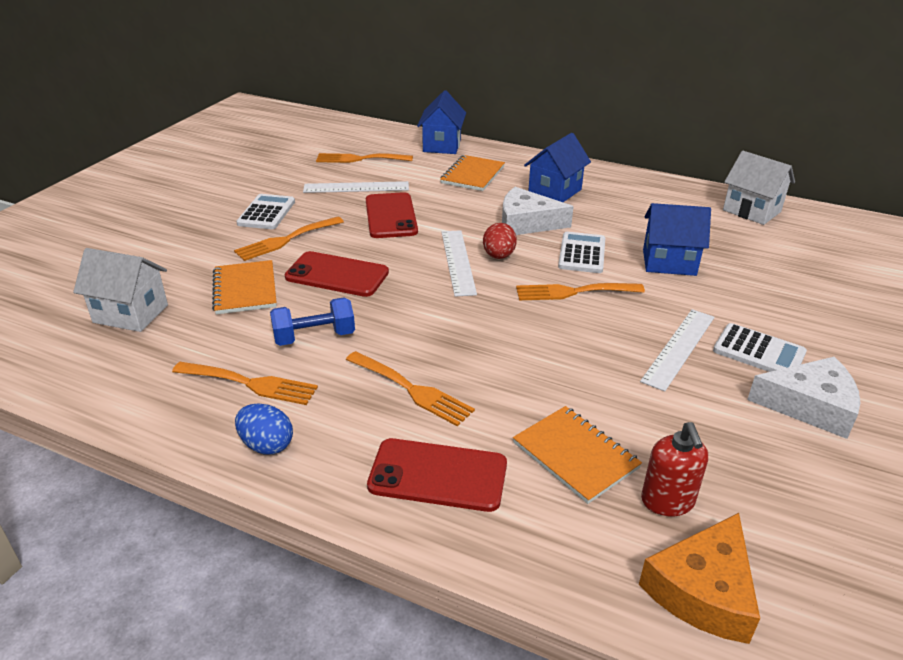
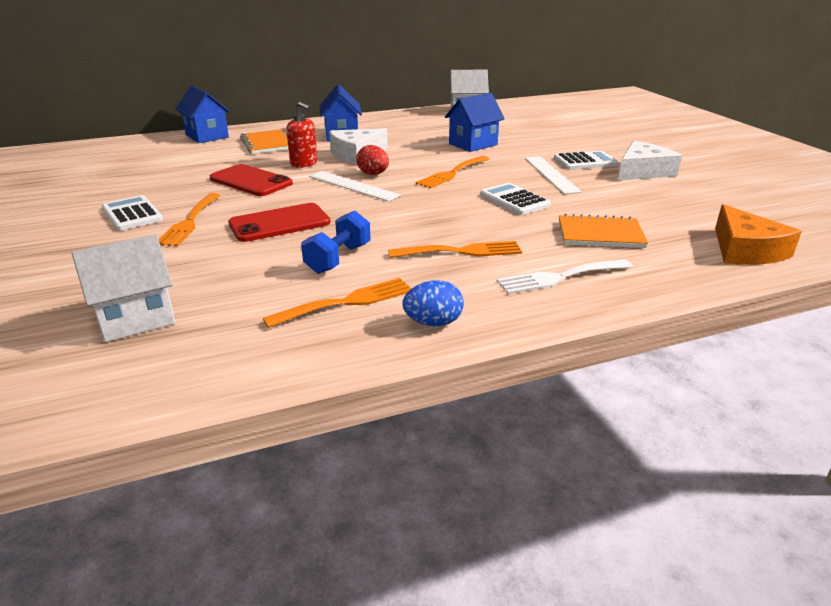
camera: 45 degrees left, 5 degrees down
(245, 289) = (218, 260): orange notebook -> none
(356, 187) = (185, 176): white ruler -> none
(359, 159) = (150, 161): orange fork -> none
(438, 475) = (559, 277): red phone -> white fork
(582, 253) = (420, 156): white calculator -> white calculator (514, 200)
(667, 501) = (669, 229): red soap dispenser -> red soap dispenser (304, 163)

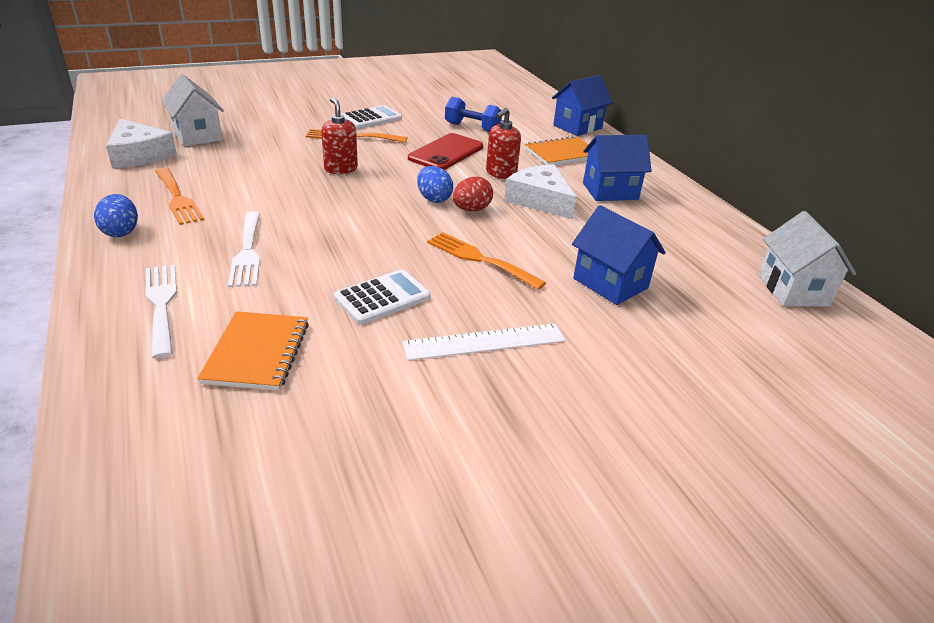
camera: 85 degrees right, 5 degrees up
(279, 223) = (341, 169): red phone -> red soap dispenser
(338, 259) = (257, 194): blue dumbbell -> blue dumbbell (472, 128)
(353, 186) = (434, 199): white ruler -> blue egg
(461, 251) = (247, 252): orange fork -> white fork
(585, 162) = (552, 389): white calculator -> none
(643, 171) = (512, 456): white cheese -> white cheese (139, 155)
(745, 250) = (150, 494): orange cheese -> none

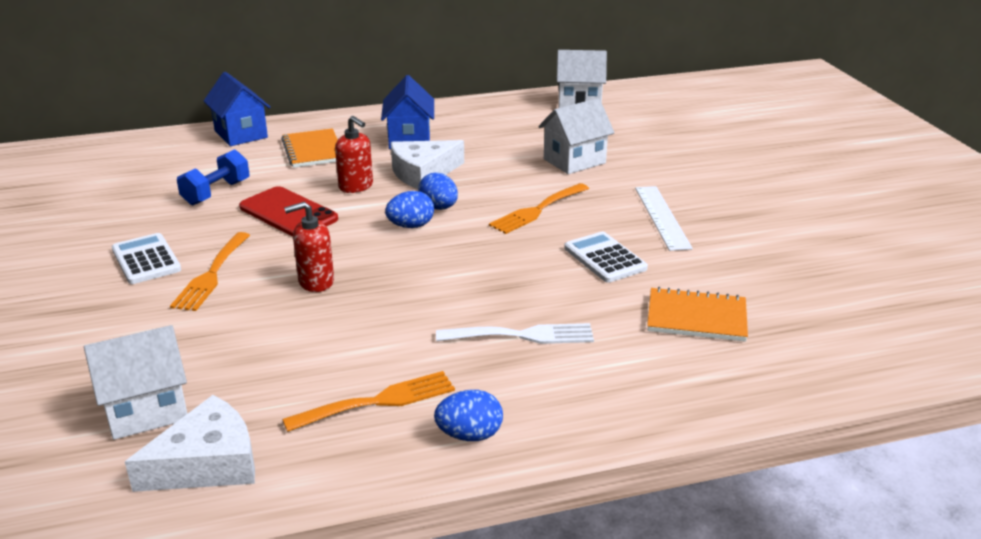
camera: 80 degrees left, 5 degrees down
(161, 304) = (629, 380): white fork -> none
(471, 209) = (439, 208): red egg -> blue egg
(610, 283) = (574, 161): blue house -> white house

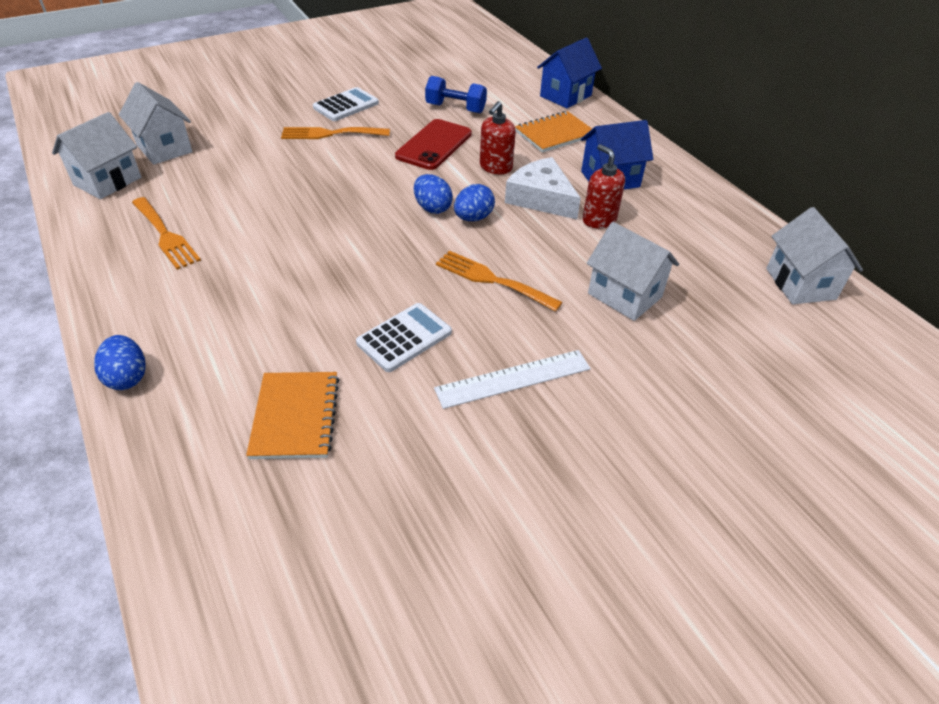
camera: 75 degrees right, 15 degrees up
(207, 463) = (107, 181): white cheese -> white house
(316, 282) = (328, 178): red soap dispenser -> red soap dispenser (599, 220)
(469, 435) = (118, 285): blue egg -> blue egg (127, 377)
(522, 335) = (256, 296): white fork -> none

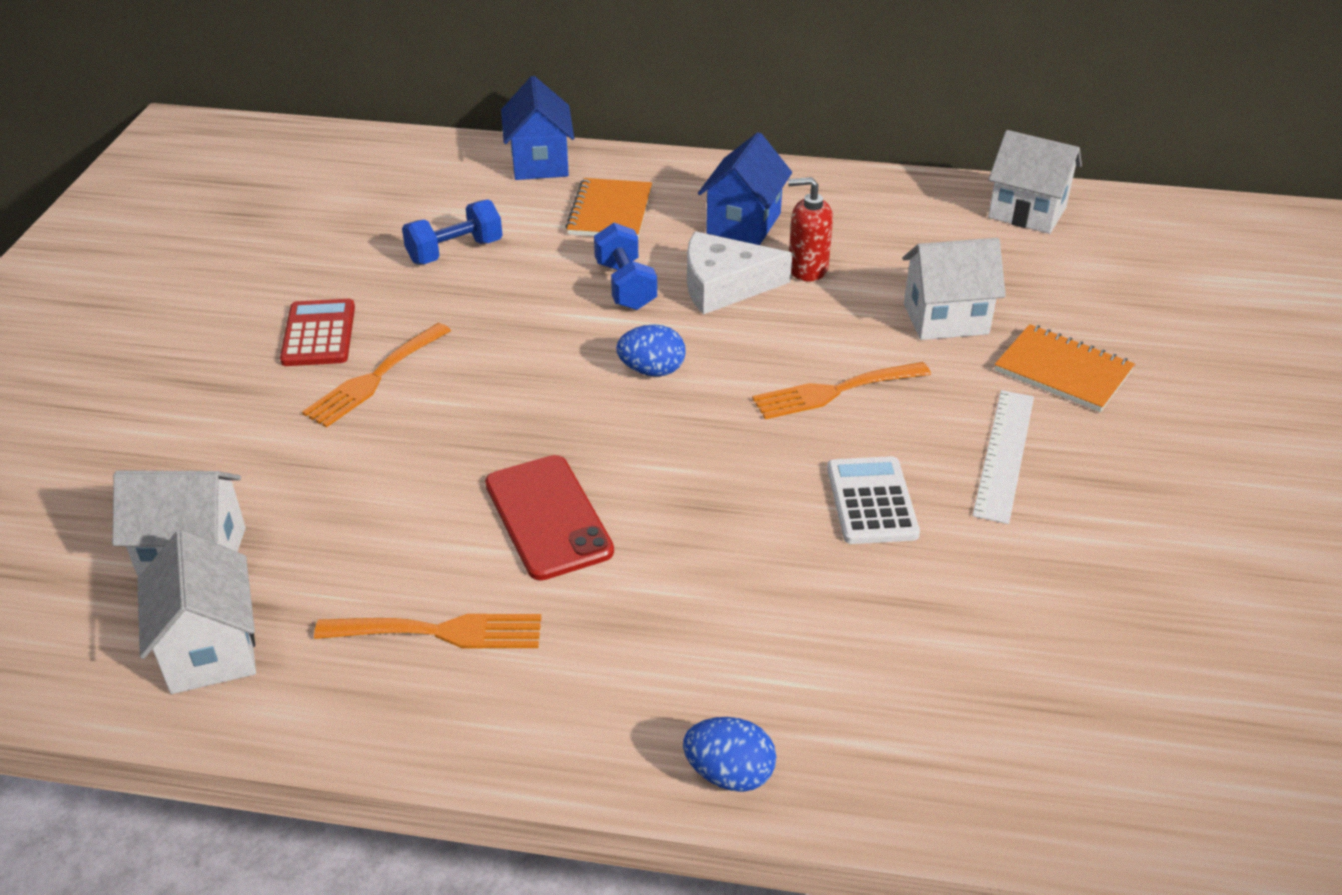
camera: 50 degrees left, 5 degrees down
(295, 416) = (930, 643): orange notebook -> orange notebook (1063, 371)
(346, 105) = (319, 334): white calculator -> red calculator
(434, 145) = (517, 307): red phone -> red phone (548, 517)
(473, 218) = (707, 350): blue egg -> none
(495, 167) = (625, 286): red soap dispenser -> blue dumbbell

